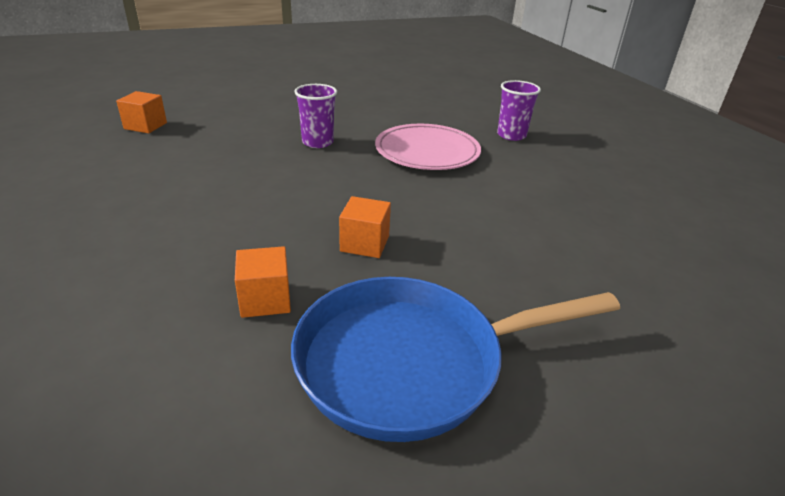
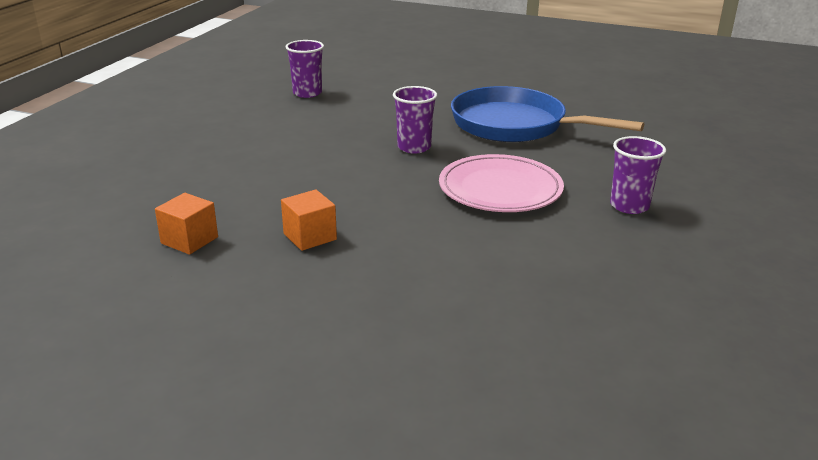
camera: 45 degrees right, 5 degrees down
(145, 126) = (307, 93): orange cube -> purple cup
(411, 362) = (204, 320): blue pan -> blue pan (515, 125)

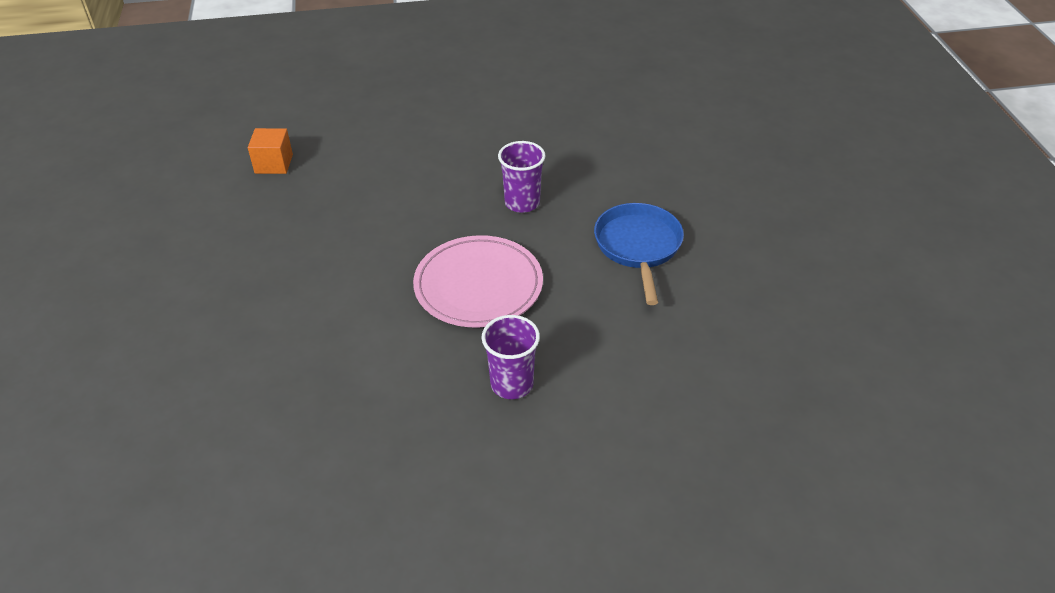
camera: 60 degrees right, 15 degrees up
(307, 93) = (582, 96): purple cup -> none
(310, 236) = (315, 214): orange cube -> none
(515, 125) = (638, 247): blue pan -> blue pan, size x0.66

